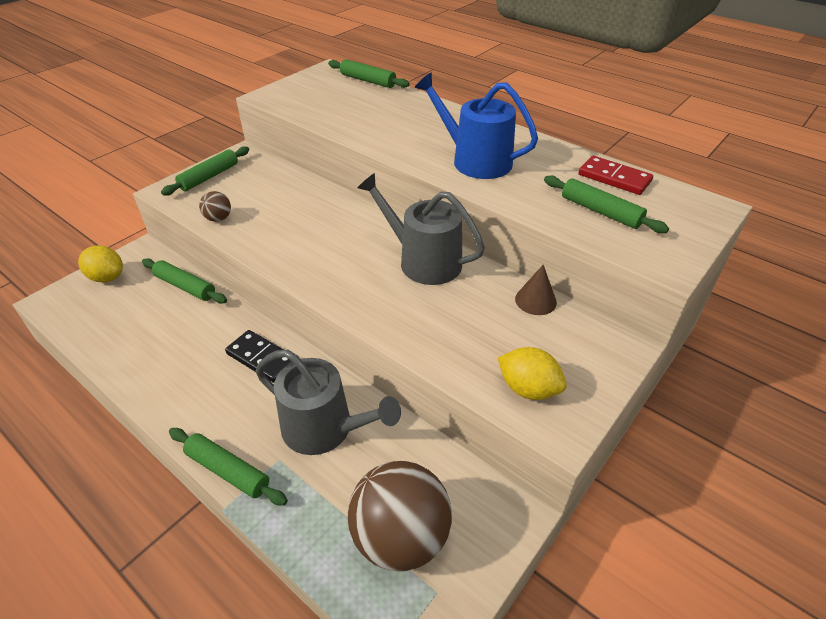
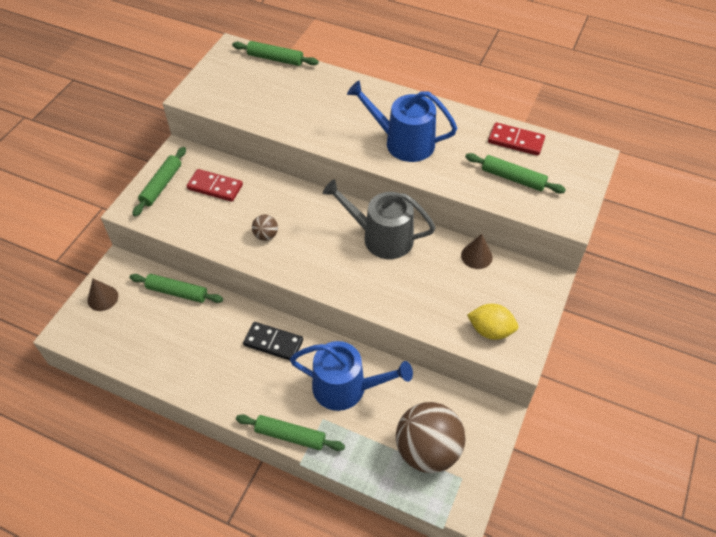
camera: 15 degrees left, 10 degrees up
(107, 277) = (102, 298): yellow lemon -> brown cone
(218, 218) = (194, 229): brown ball -> brown ball (266, 235)
(262, 186) = (215, 187): none -> red domino
(324, 428) = (346, 388): grey watering can -> blue watering can

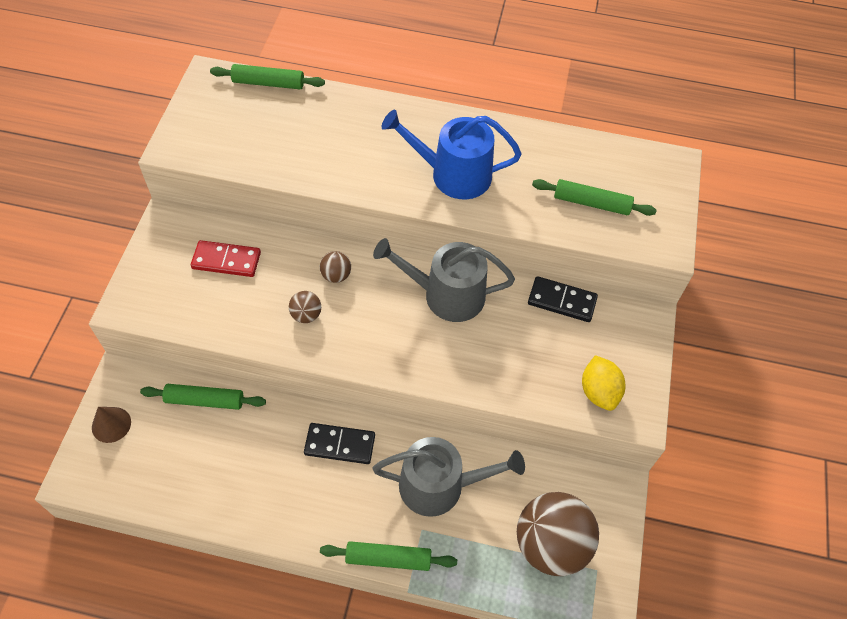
camera: 15 degrees left, 5 degrees up
(161, 185) = (157, 268): green rolling pin -> none
(297, 210) = (336, 275): none -> brown ball
(346, 388) = (439, 485): blue watering can -> grey watering can
(476, 256) = (562, 301): brown cone -> black domino
(490, 330) = (599, 392): yellow lemon -> yellow lemon turned 75 degrees clockwise
(515, 141) = (583, 154): red domino -> none

